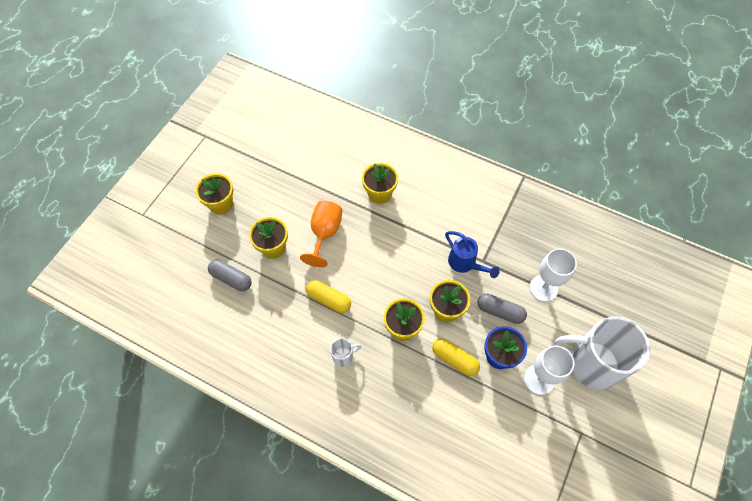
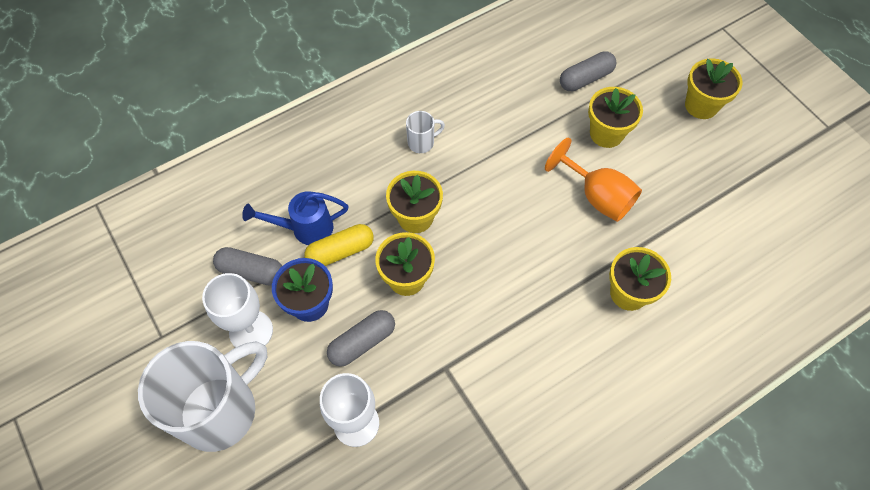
camera: 120 degrees right, 0 degrees up
(329, 299) = (501, 160): yellow capsule -> none
(343, 356) = (422, 142): white mug -> white mug turned 120 degrees counterclockwise
(465, 264) = (455, 341): blue watering can -> blue watering can (305, 228)
(504, 407) = (251, 271): none -> grey capsule

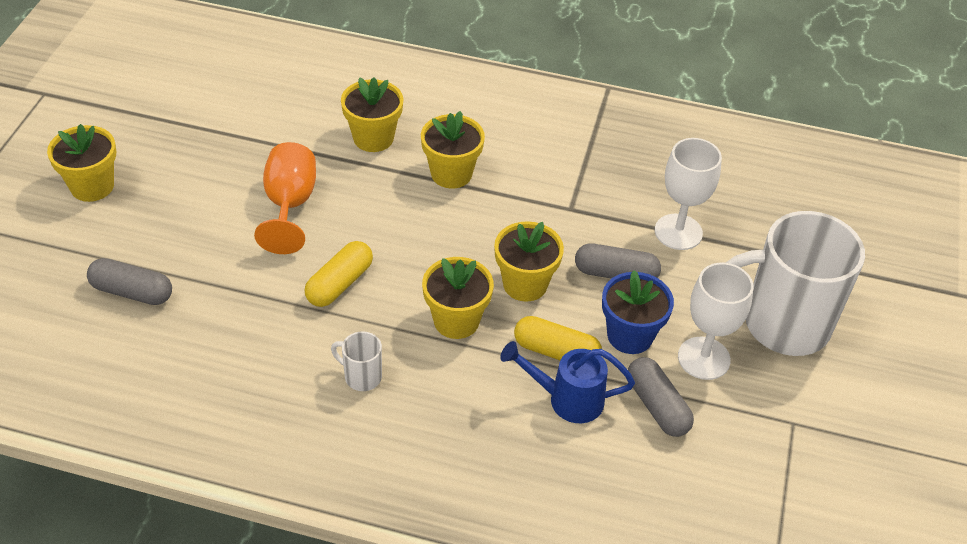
camera: 135 degrees left, 15 degrees down
(305, 228) = (567, 399): blue watering can -> blue watering can turned 150 degrees clockwise
(502, 178) = (339, 284): none -> yellow capsule
(606, 133) = (200, 236): yellow flower pot -> yellow flower pot (451, 174)

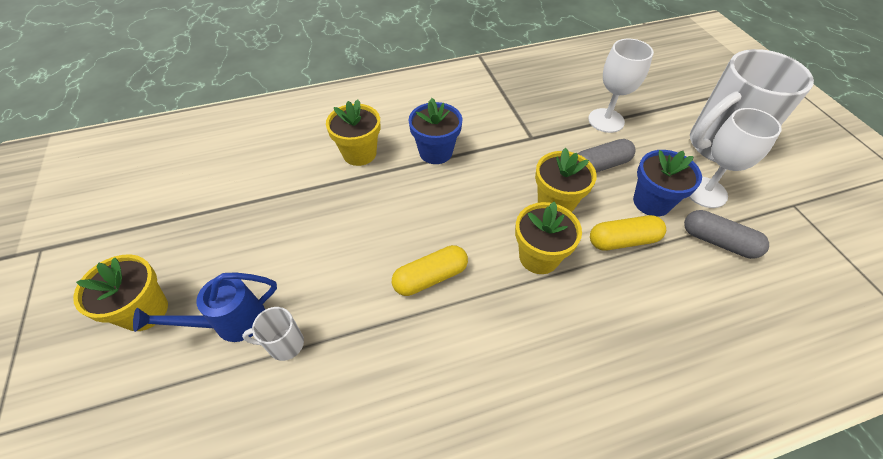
camera: 30 degrees left, 5 degrees up
(132, 292) = (256, 393): grey capsule -> none
(289, 205) = (337, 235): orange goblet -> none
(339, 284) = (430, 277): yellow capsule -> yellow capsule turned 60 degrees clockwise
(361, 376) = (516, 348): white mug -> white mug (284, 344)
(451, 174) = (435, 152): yellow flower pot -> blue flower pot
(567, 399) = (665, 272): blue watering can -> blue watering can (230, 322)

